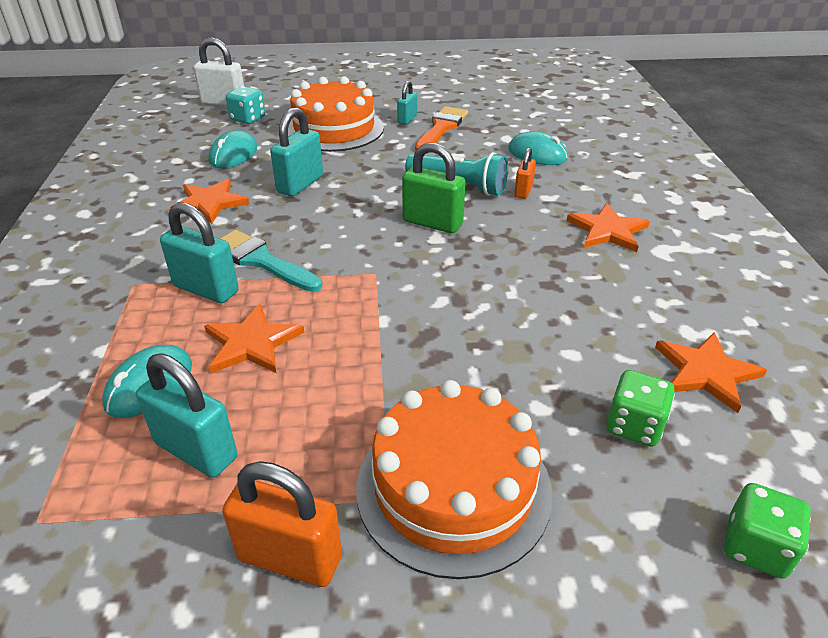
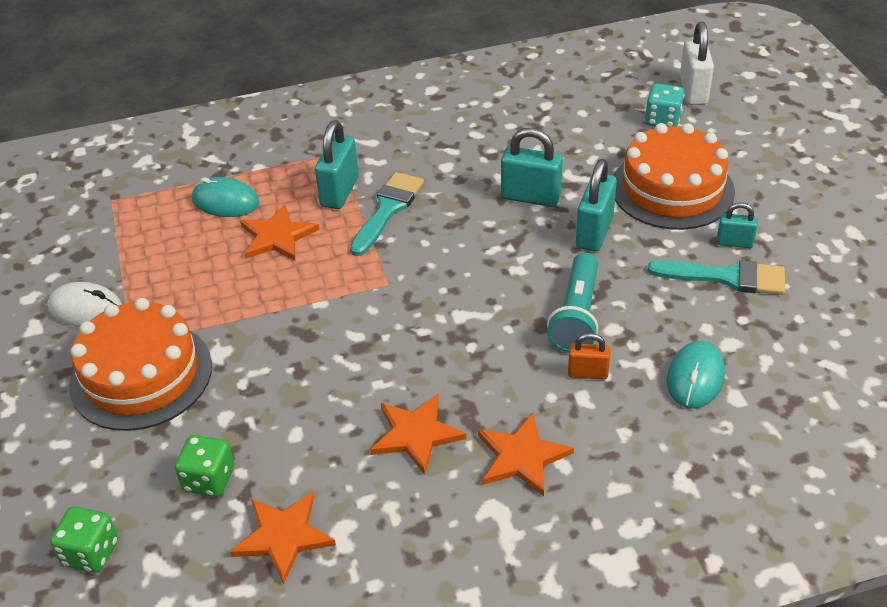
camera: 80 degrees right, 5 degrees up
(196, 451) = (167, 243): turquoise padlock -> turquoise padlock (594, 232)
(209, 203) = (472, 151): orange star -> orange star (416, 434)
(233, 154) = (573, 136): turquoise mouse -> none
(290, 558) = (86, 309): orange padlock -> white mouse
(432, 223) = (488, 307): green padlock -> none
(441, 128) = (726, 277): orange brush -> turquoise brush

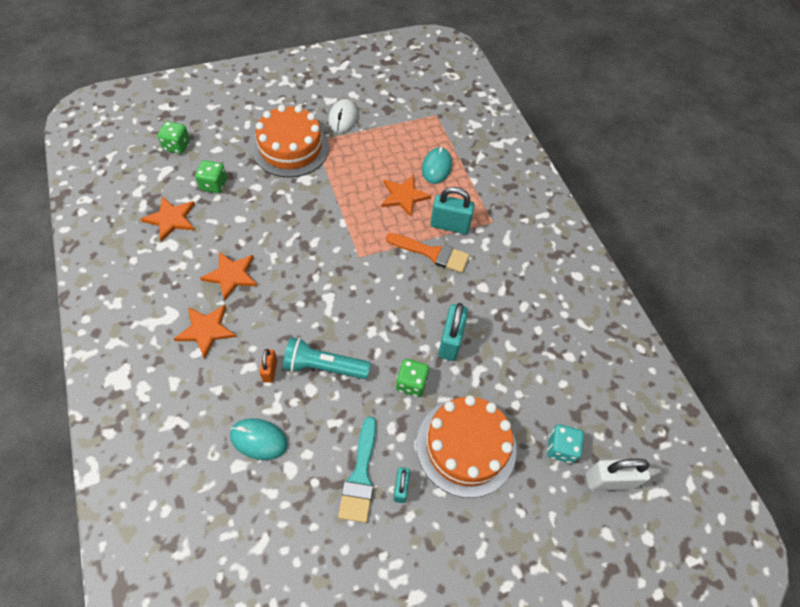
camera: 80 degrees right, 15 degrees up
(387, 210) = (432, 253): turquoise brush -> orange brush
(594, 232) = (411, 383): turquoise padlock -> green dice

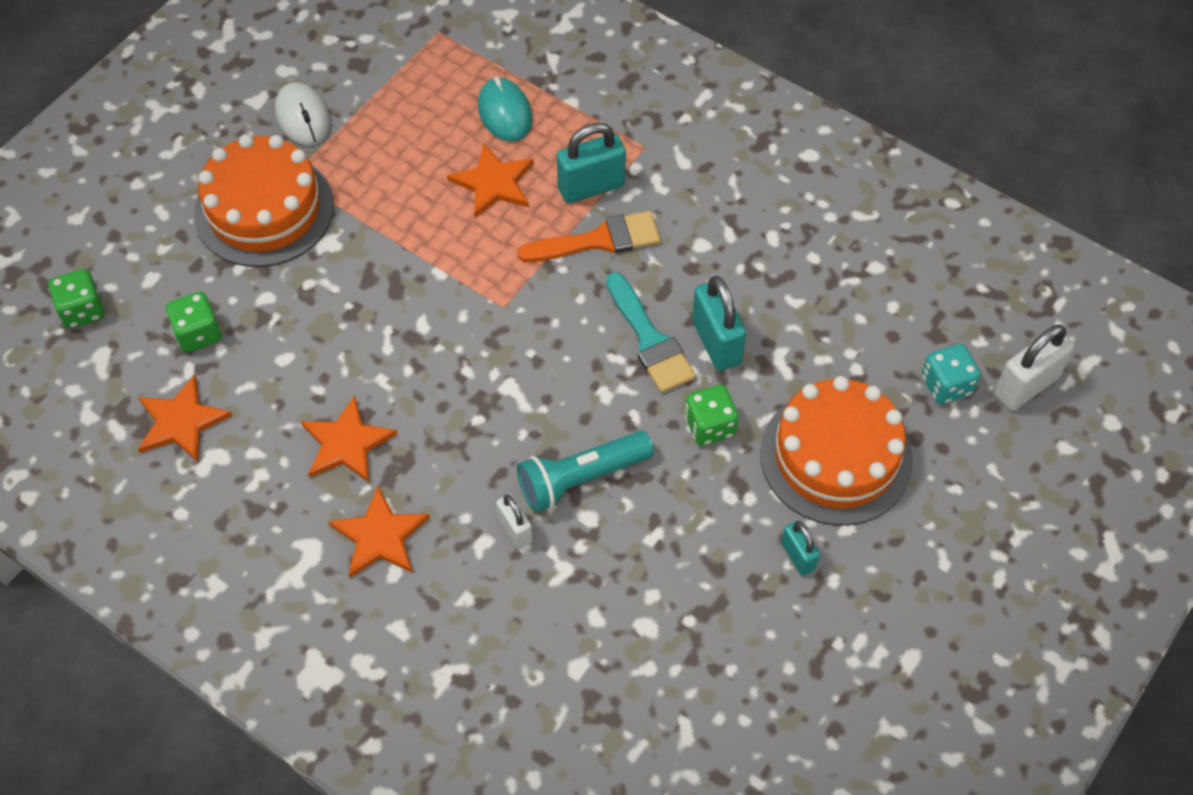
camera: 30 degrees left, 0 degrees up
(259, 439) = (576, 620): turquoise mouse -> none
(270, 370) = (515, 529): orange padlock -> white padlock
(360, 475) = (738, 575): turquoise brush -> turquoise brush (649, 339)

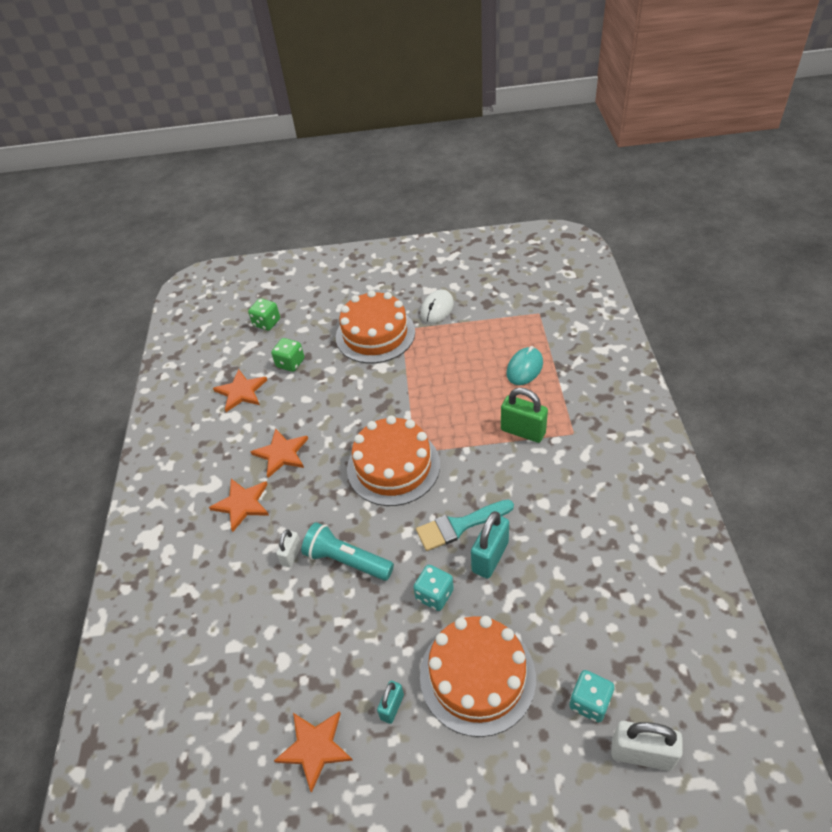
camera: 55 degrees right, 10 degrees down
(493, 183) = (480, 395): orange star -> orange star (315, 748)
(500, 342) = (393, 466): none -> orange cake
(591, 187) = (523, 431): turquoise padlock -> green padlock
(598, 240) = (495, 458): orange brush -> none
(649, 339) = (460, 525): turquoise brush -> turquoise brush turned 45 degrees clockwise
(709, 426) = (434, 595): green dice -> turquoise dice

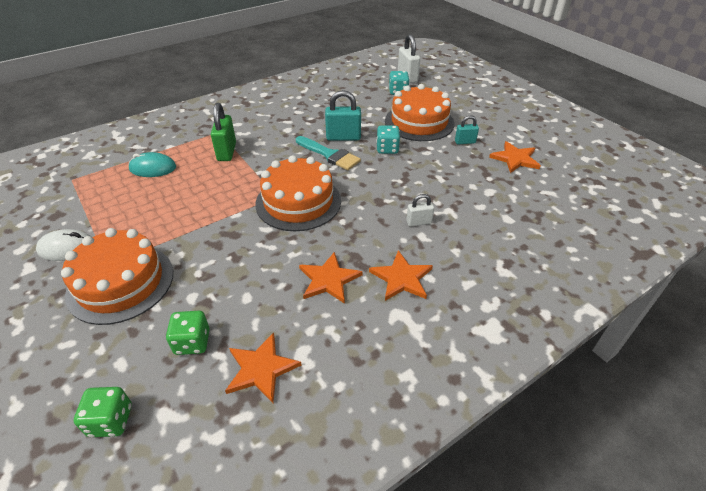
camera: 125 degrees left, 5 degrees down
(347, 560) = (397, 193): turquoise flashlight -> none

